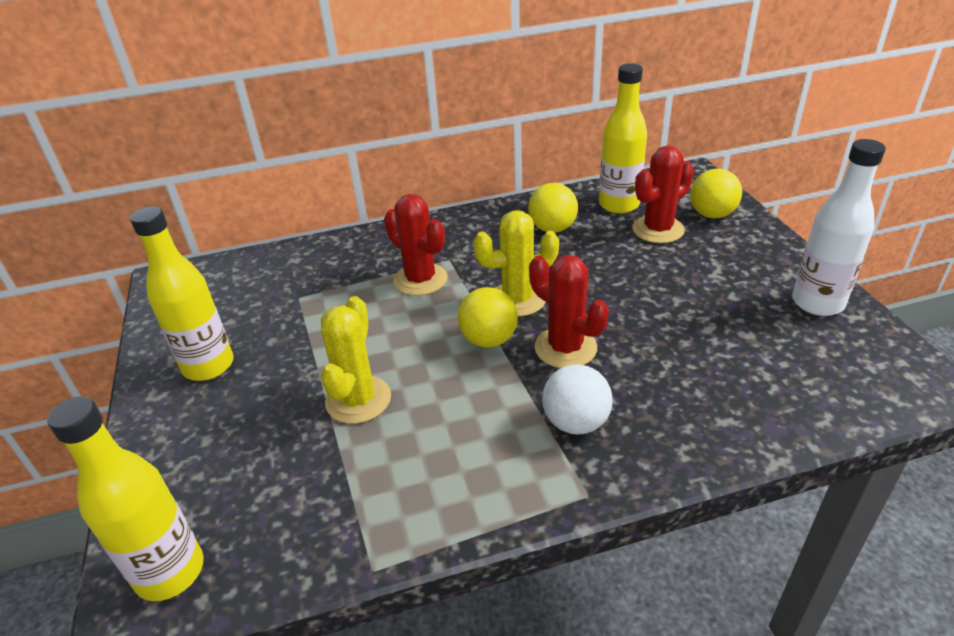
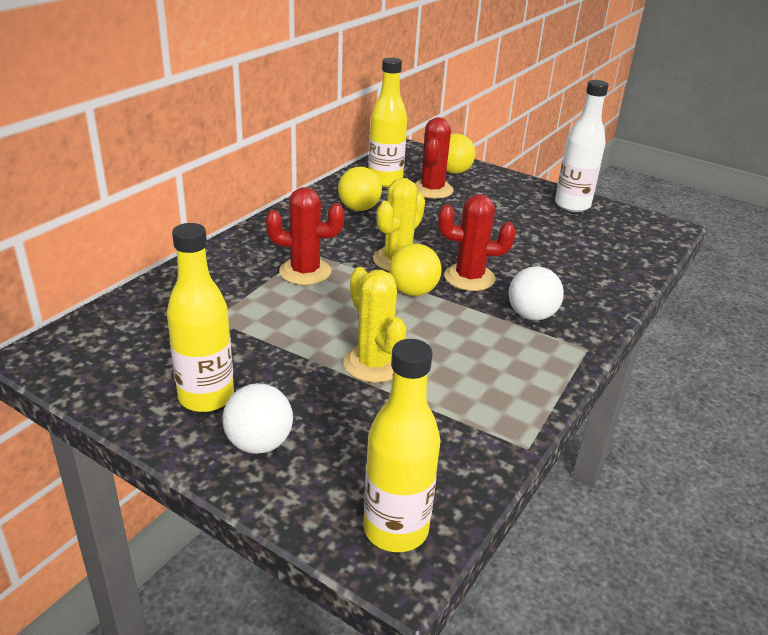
camera: 45 degrees left, 5 degrees down
(188, 427) = (259, 443): none -> white ball

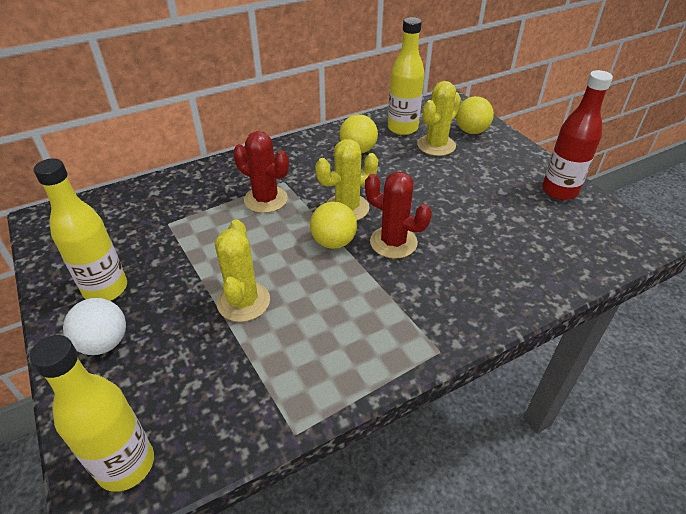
camera: 30 degrees right, 10 degrees up
(432, 190) = (436, 145): red cactus -> yellow cactus
(531, 315) = (416, 298): white ball -> none
(572, 205) = (559, 191): white bottle -> red bottle

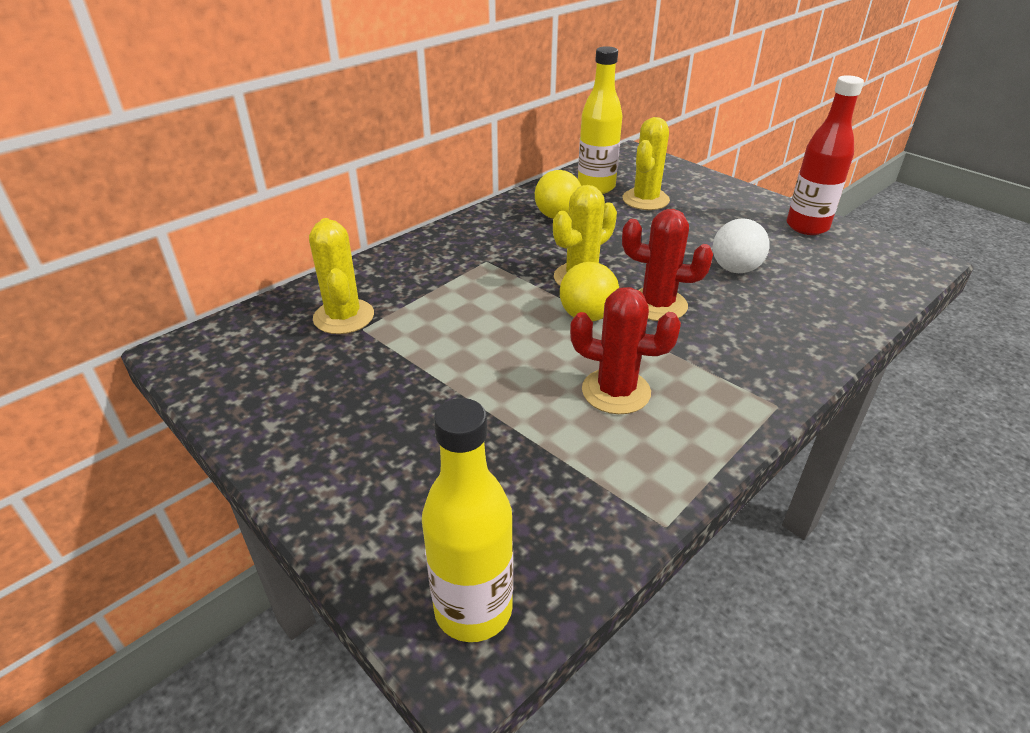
camera: 15 degrees left, 5 degrees down
(104, 343) = (358, 478): white ball -> white ball (735, 269)
(106, 289) = (322, 416): yellow bottle -> none
(243, 302) = (515, 398): yellow cactus -> yellow cactus (343, 317)
(266, 199) = (475, 283): red cactus -> red cactus (616, 391)
(471, 131) = (676, 181): yellow ball -> none

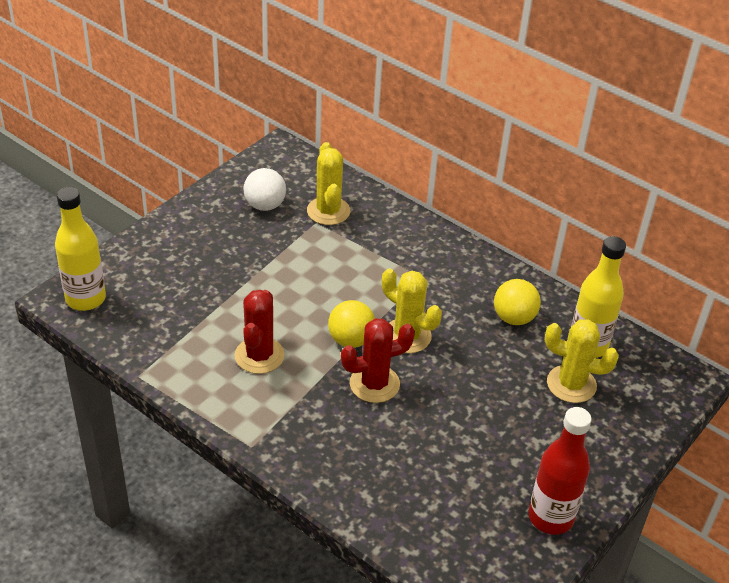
camera: 80 degrees right, 5 degrees up
(343, 317) = (328, 211): yellow cactus -> yellow cactus turned 75 degrees counterclockwise
(657, 305) = (374, 384): red cactus -> red cactus turned 60 degrees clockwise
(735, 269) = (445, 443): white ball -> white ball (265, 205)

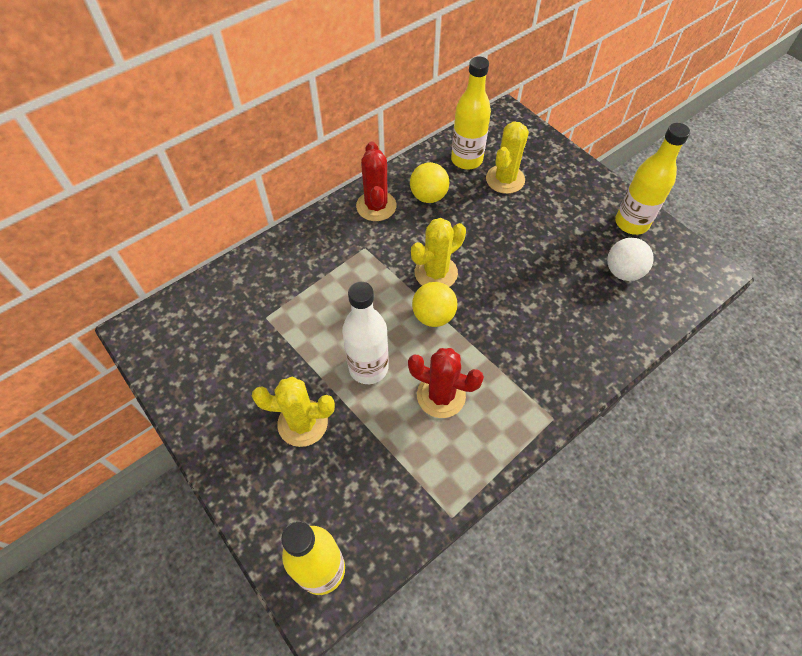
camera: 75 degrees left, 15 degrees up
(265, 205) = (223, 359): white ball -> white ball (623, 272)
(278, 300) = (368, 367): none -> white bottle
(328, 211) = (252, 303): yellow cactus -> yellow cactus (303, 423)
(374, 384) = (489, 308): red cactus -> red cactus (376, 206)
(550, 517) = (631, 223): red bottle -> yellow bottle

